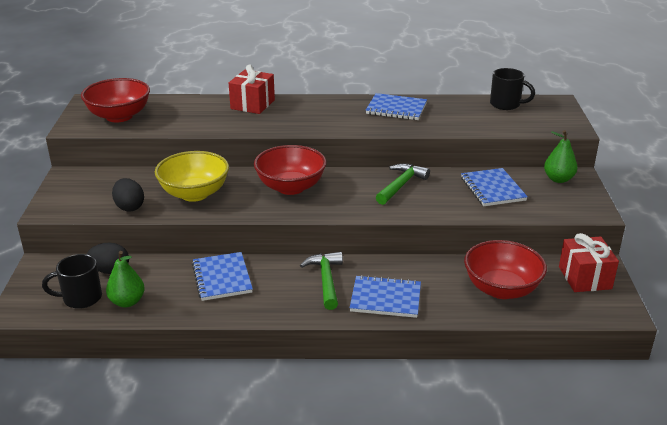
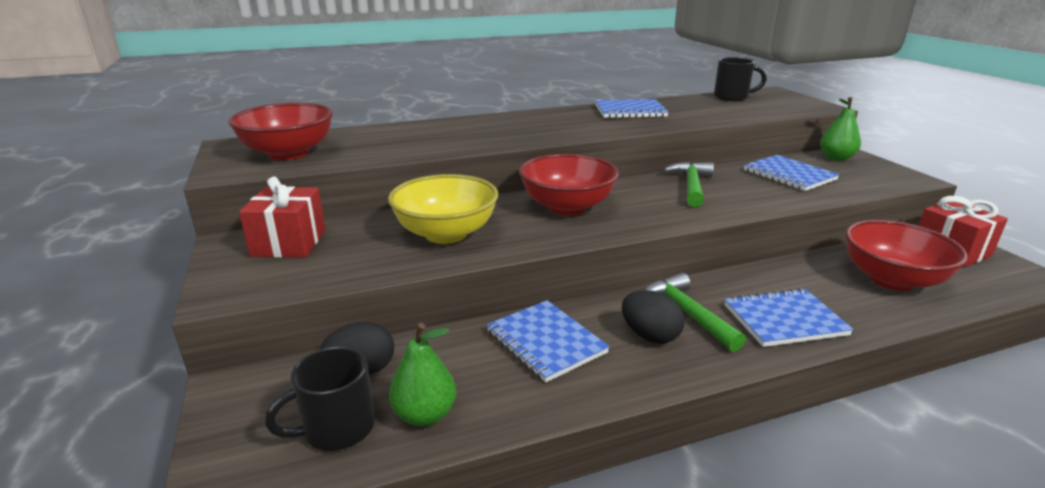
camera: 20 degrees left, 5 degrees down
(129, 207) = (361, 265): black egg -> black egg (650, 336)
(252, 104) = (461, 124): red gift -> red gift (289, 243)

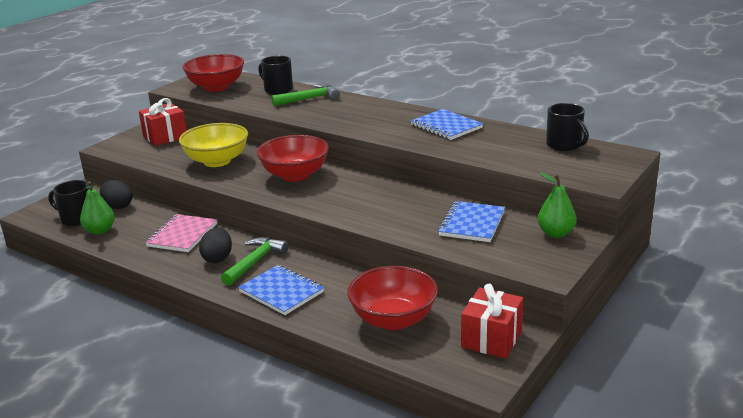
camera: 55 degrees right, 0 degrees up
(380, 134) = (277, 90): none -> black mug
(545, 342) = (182, 235): blue notebook -> pink notebook
(691, 186) = (390, 197): green hammer -> green hammer (309, 99)

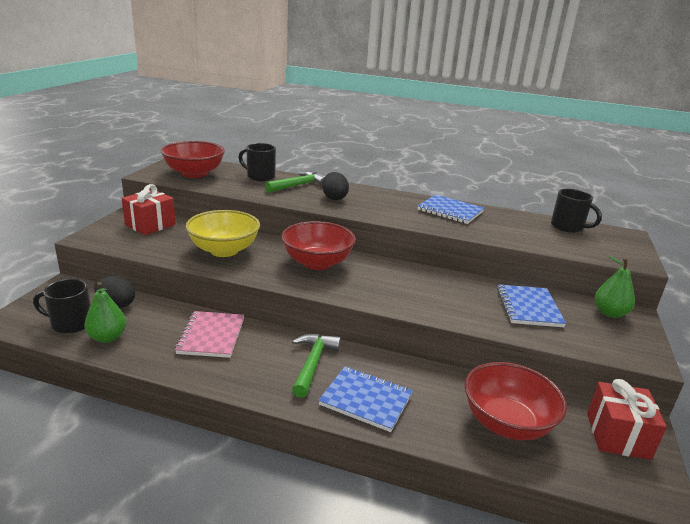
camera: 20 degrees left, 0 degrees up
(218, 258) = (268, 362): black egg -> black egg (334, 198)

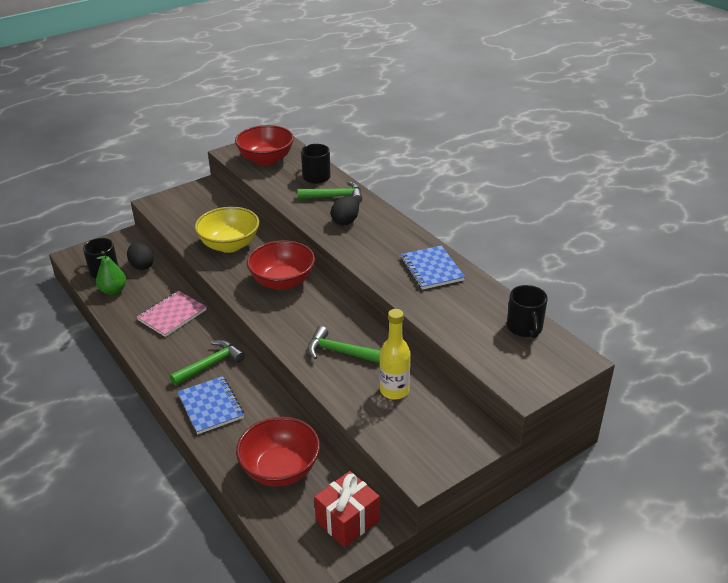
camera: 40 degrees right, 10 degrees up
(150, 225) = (206, 202): red gift -> none
(445, 296) = (339, 352): none -> green hammer
(528, 307) = (394, 390): blue notebook -> yellow bottle
(609, 313) = (462, 427): green pear -> none

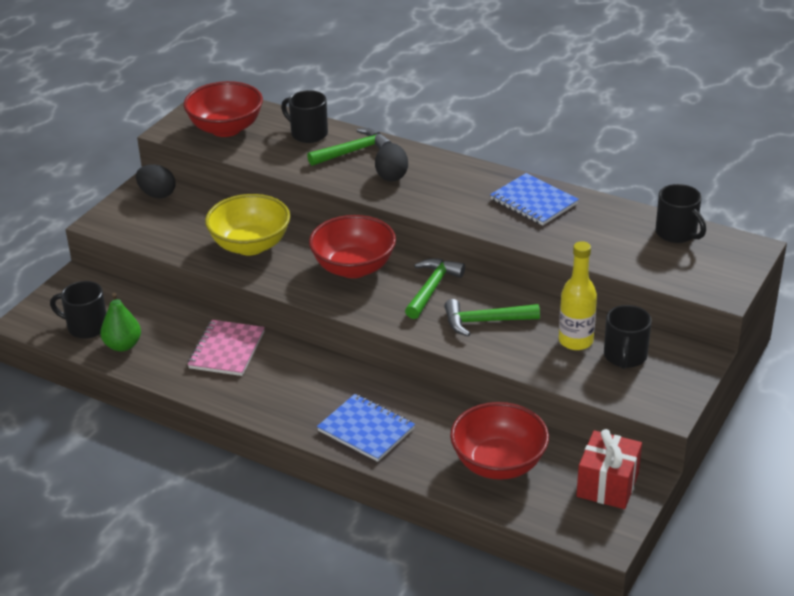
camera: 25 degrees left, 0 degrees up
(142, 266) = (132, 306): black egg -> black egg (157, 194)
(210, 364) = (325, 387): green hammer -> green hammer (432, 288)
(422, 417) = (625, 356): none -> black mug

